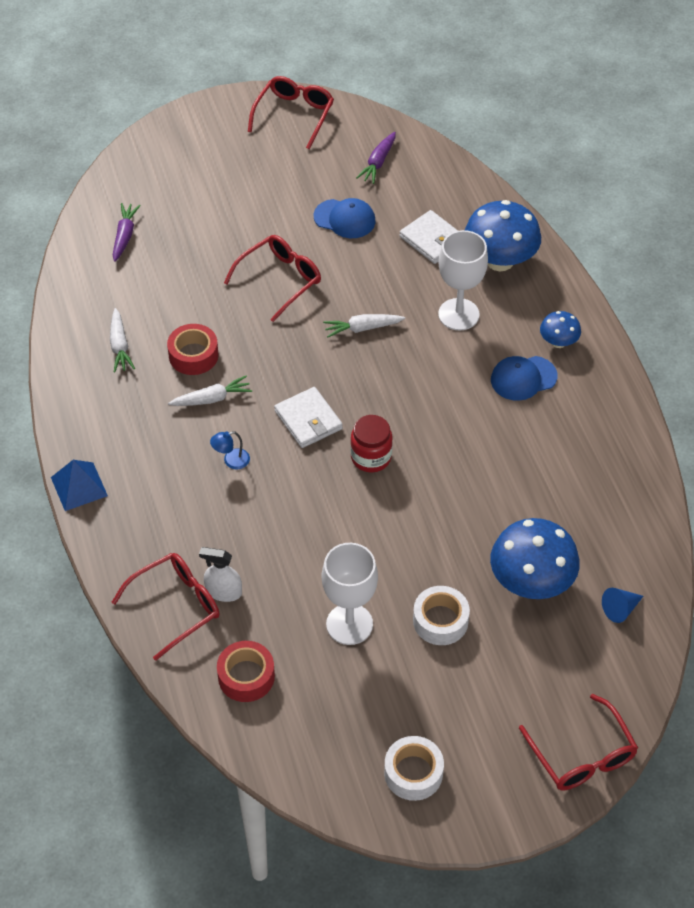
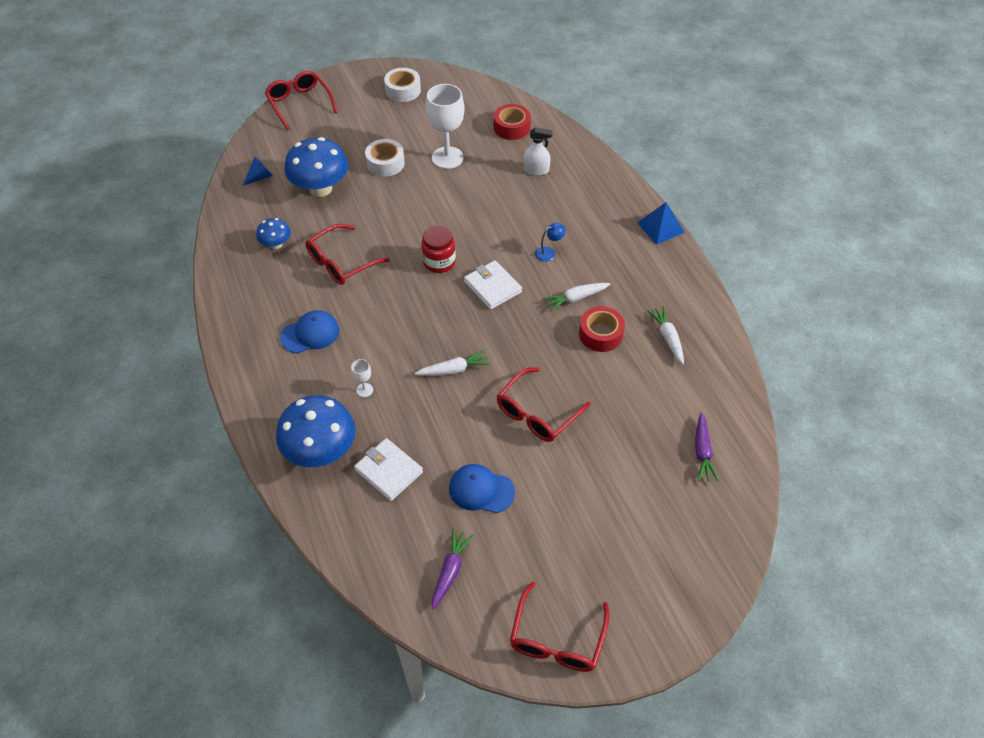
camera: 175 degrees right, 0 degrees up
(176, 606) = (566, 160): red glasses -> red glasses (341, 262)
(458, 314) = (364, 390): white goblet -> white goblet, size x0.44
(558, 342) = (274, 369): blue mushroom -> blue mushroom (276, 244)

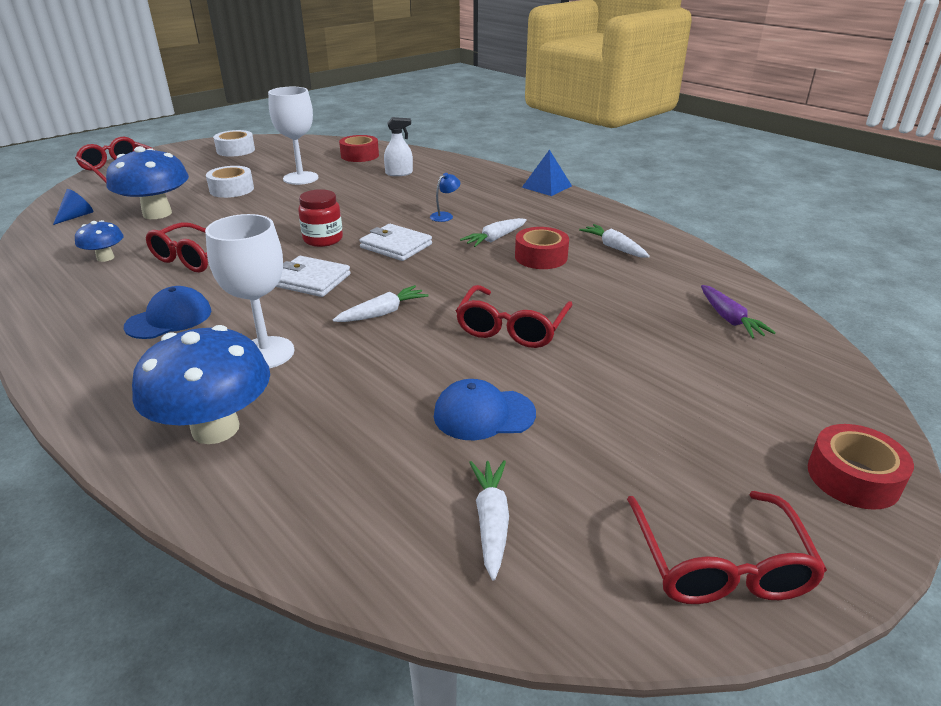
camera: 20 degrees left, 20 degrees down
(364, 390) = (265, 353): white goblet -> white goblet, size x2.30
(388, 471) = (334, 426): white wallet -> white wallet (311, 280)
(450, 571) = (491, 522): purple carrot -> white carrot
(677, 612) = (853, 477): none -> red tape

